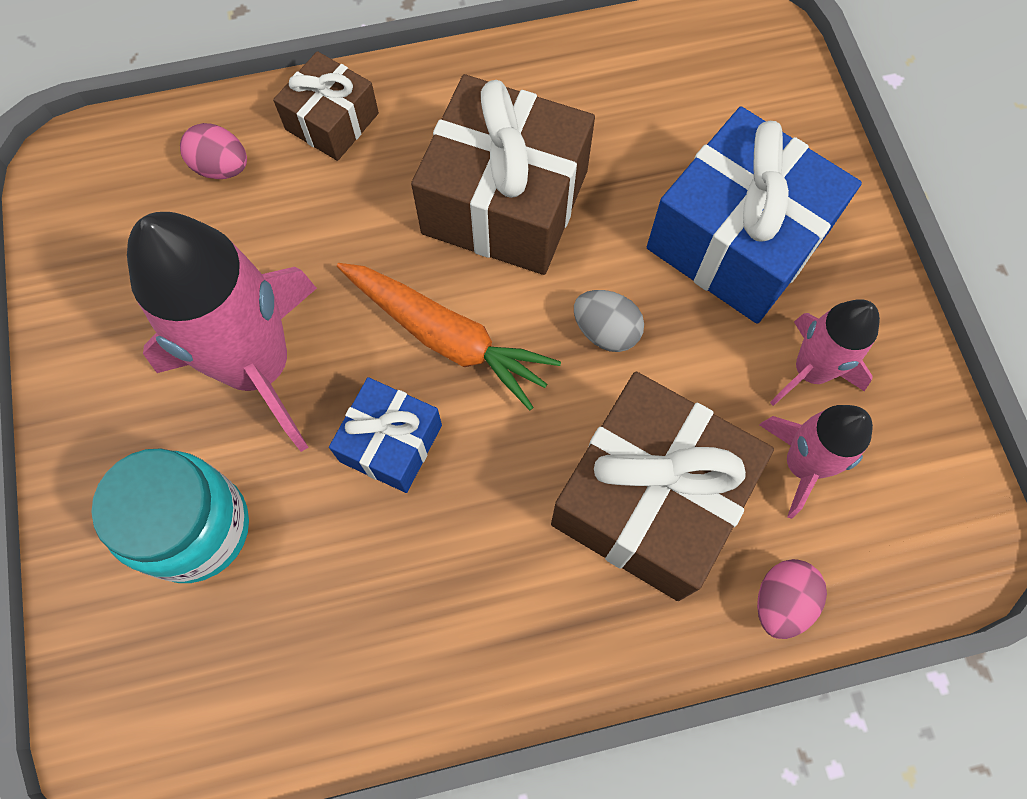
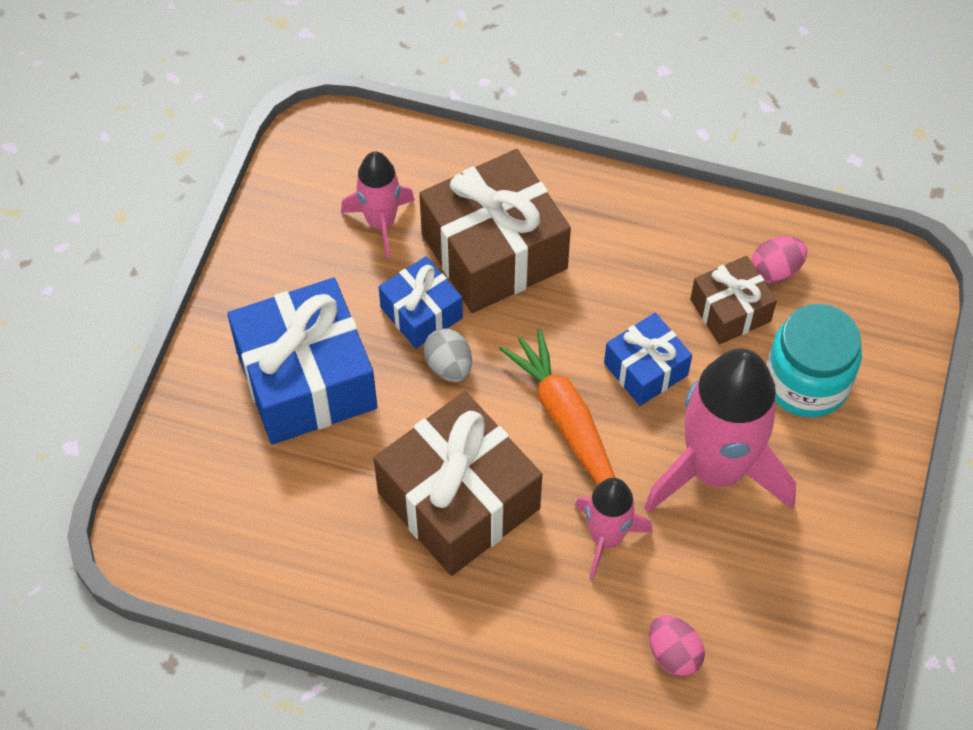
camera: 150 degrees left, 10 degrees down
(332, 121) = (559, 649): brown gift -> brown gift (730, 310)
(676, 376) = (421, 313): none -> blue gift
(781, 601) = (454, 162): pink egg -> pink egg (775, 271)
(810, 371) = (328, 271): pink rocket -> pink rocket (606, 538)

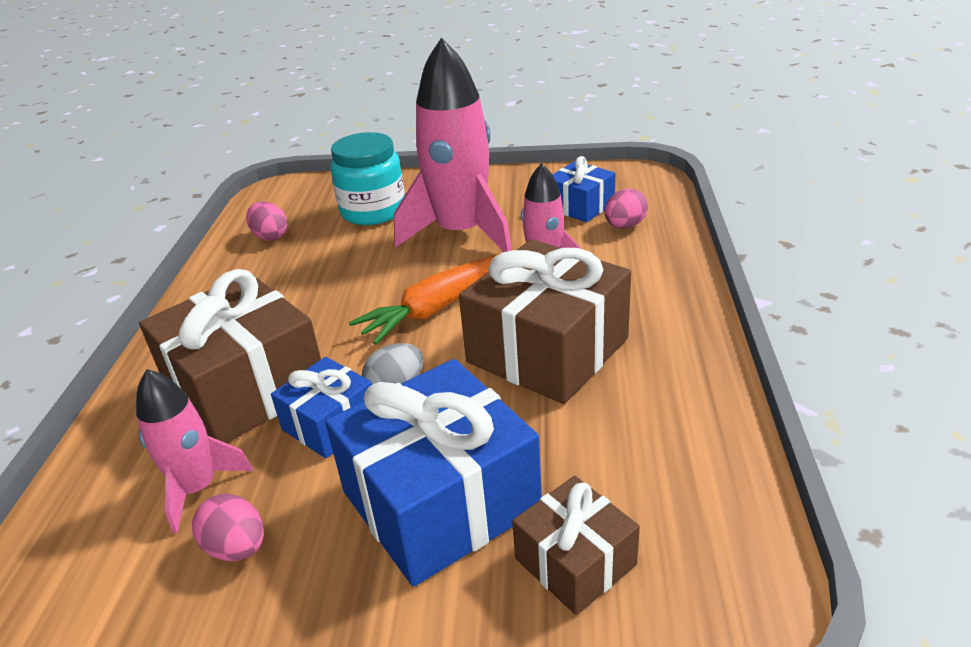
camera: 100 degrees left, 25 degrees down
(312, 249) = (237, 548): none -> pink egg
(646, 369) = (376, 277): blue gift -> blue gift (580, 206)
(730, 310) = (311, 249): brown gift -> brown gift (575, 561)

